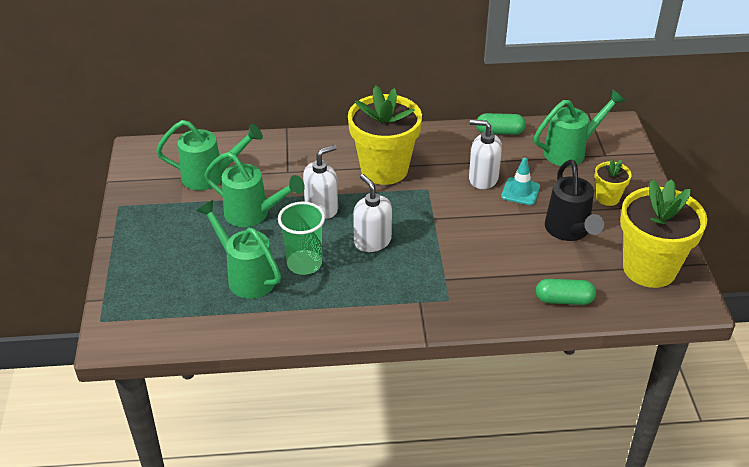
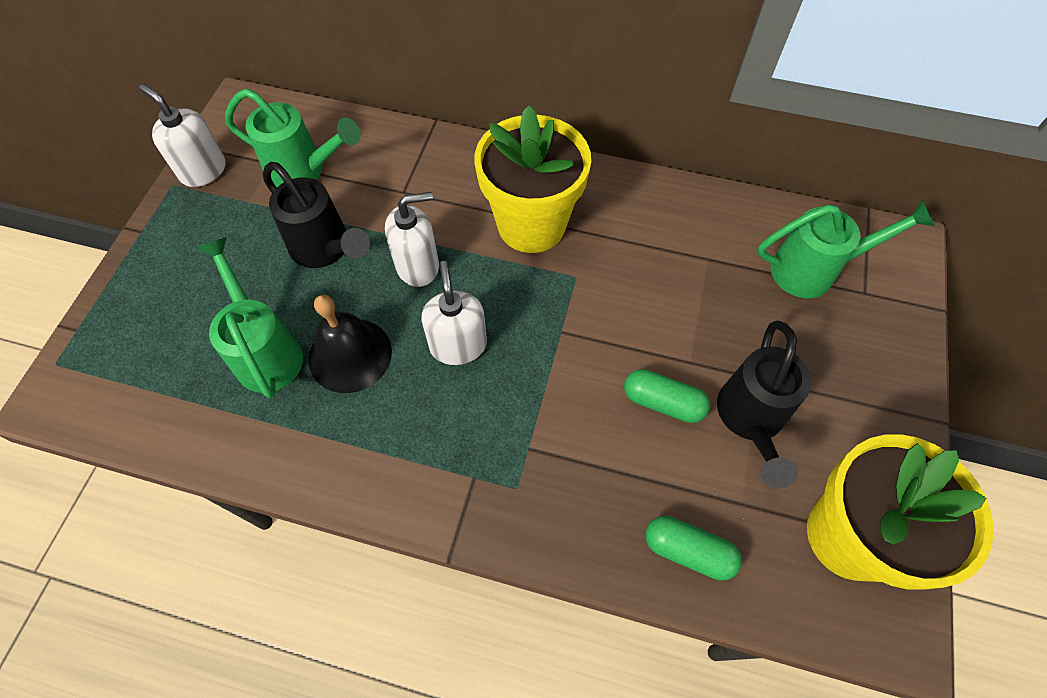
camera: 20 degrees right, 20 degrees up
(254, 214) = (326, 250): green watering can -> black watering can
(304, 264) = (350, 355): green cup -> black bell
(483, 179) = (662, 282): white soap dispenser -> white soap dispenser (203, 170)
(500, 132) = (722, 206): green capsule -> green capsule (663, 402)
(520, 191) = (707, 322): turquoise traffic cone -> none
(607, 198) = (836, 375): yellow flower pot -> none

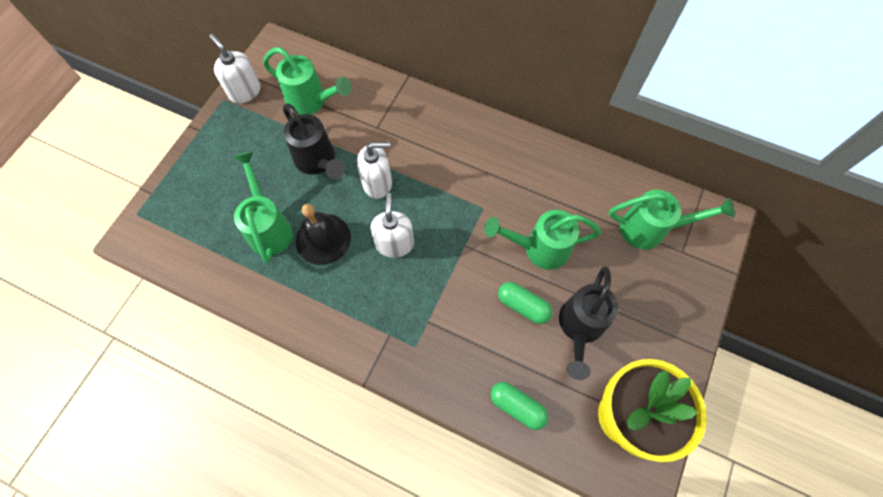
camera: 10 degrees right, 5 degrees up
(531, 225) = (460, 165): yellow flower pot -> none
(666, 319) = (538, 248): none -> green watering can

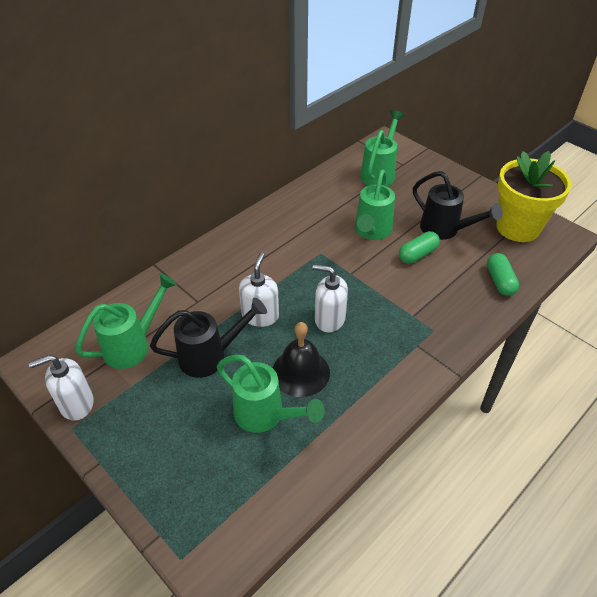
camera: 70 degrees left, 20 degrees down
(269, 227) = (266, 416): green watering can -> green watering can turned 150 degrees counterclockwise
(517, 407) = (500, 281): green capsule -> green capsule turned 60 degrees counterclockwise

